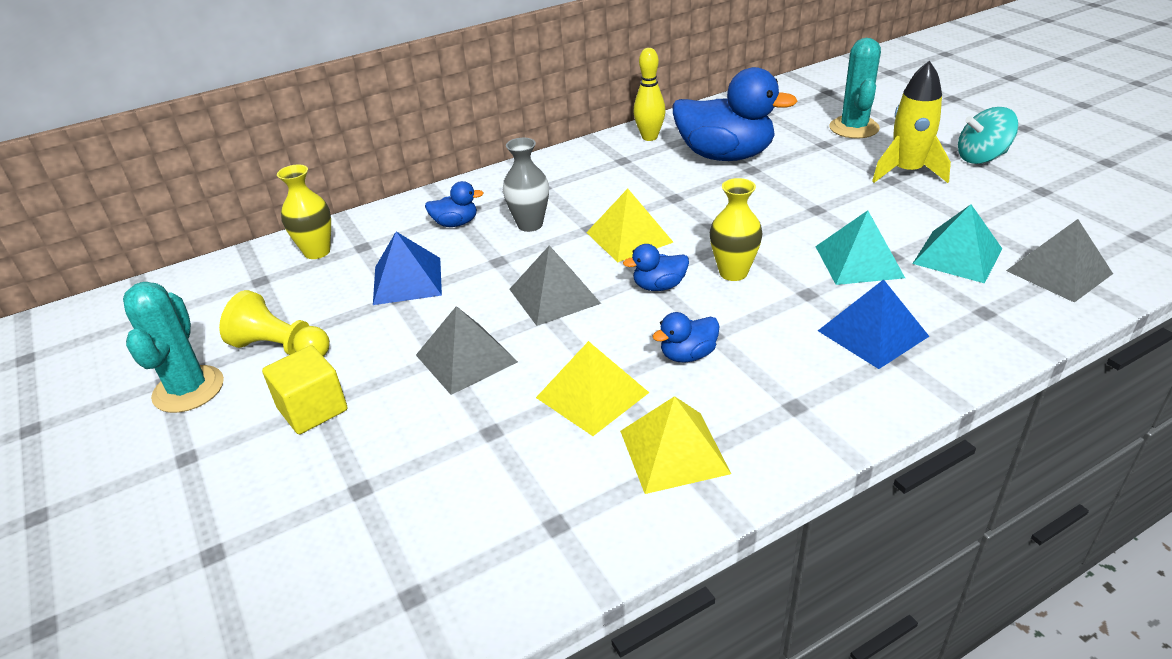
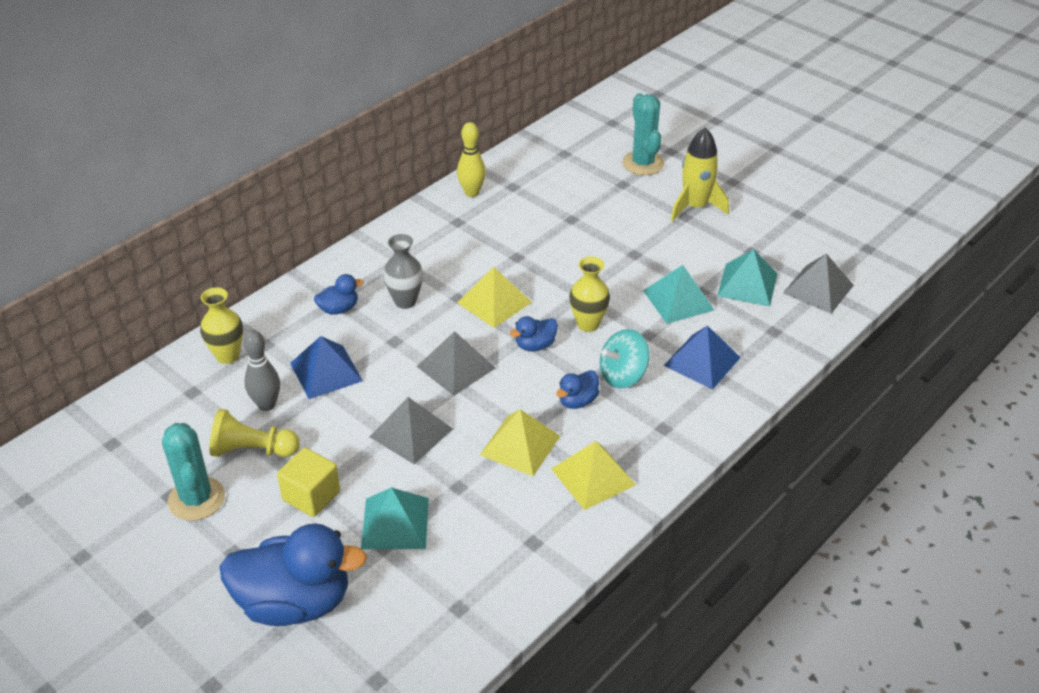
camera: 20 degrees left, 5 degrees up
(325, 304) = (266, 405): none -> grey bowling pin
(390, 461) = (395, 523): none -> turquoise pyramid
(725, 156) = (544, 206): blue duck -> blue duck (295, 602)
(981, 158) = (749, 185): turquoise spinning top -> turquoise spinning top (623, 375)

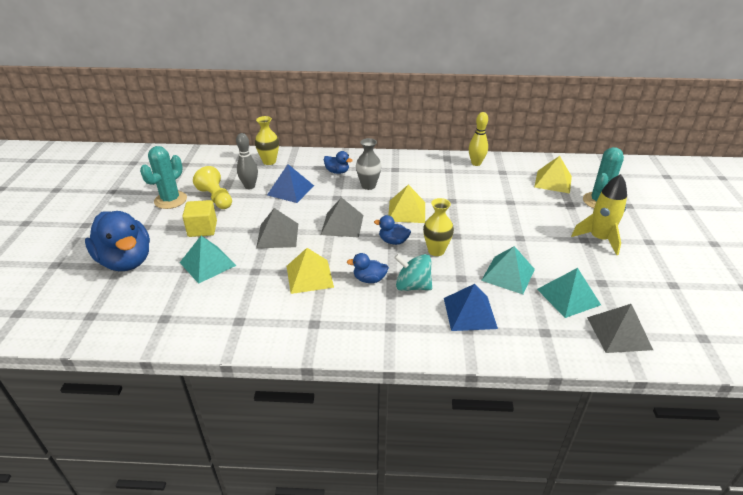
camera: 50 degrees right, 5 degrees down
(593, 477) = (315, 317): yellow pyramid -> yellow pyramid (553, 181)

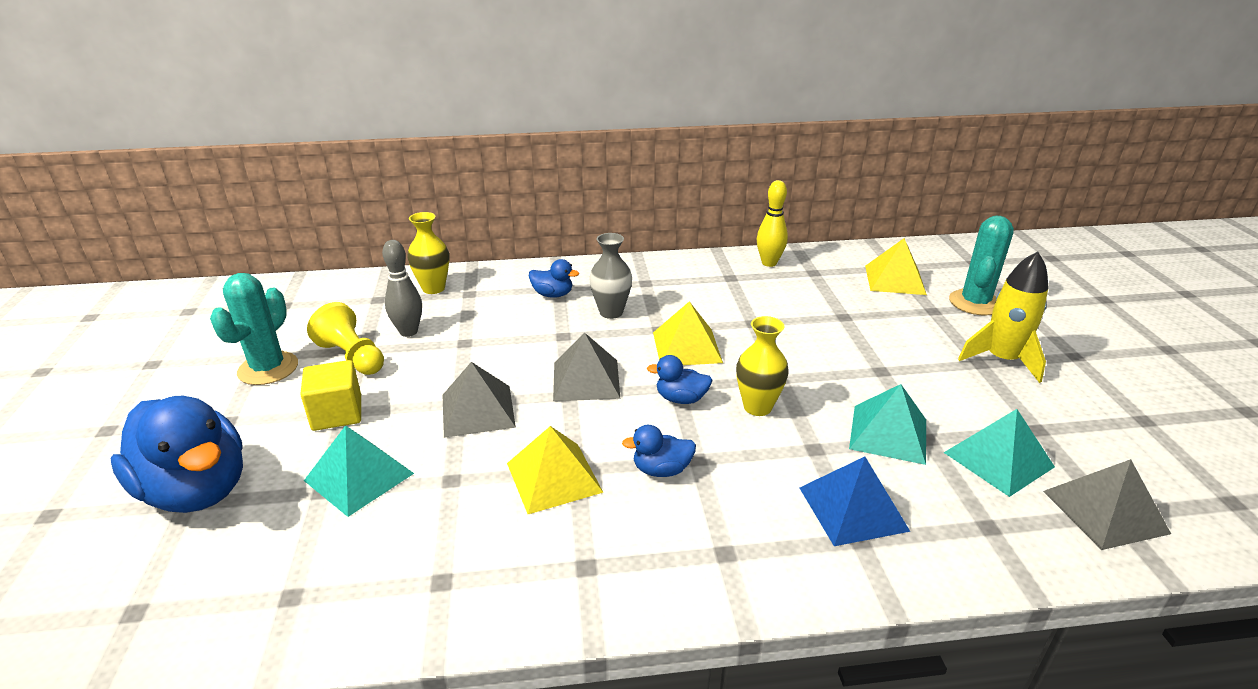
camera: 10 degrees left, 5 degrees down
(290, 190) = (481, 331): blue pyramid -> none
(412, 286) = (739, 472): turquoise spinning top -> none

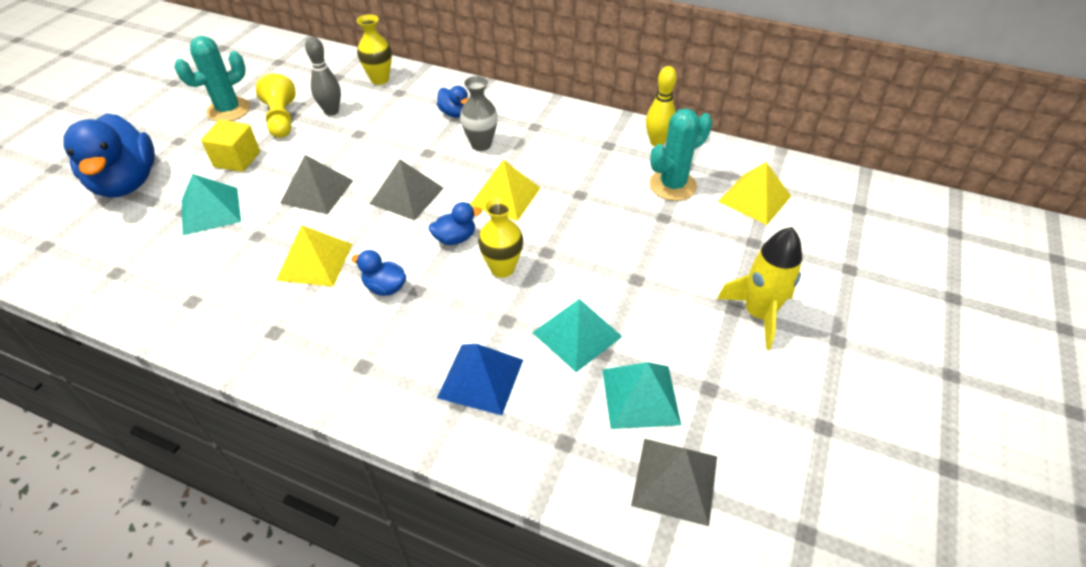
camera: 30 degrees right, 15 degrees up
(681, 399) = (455, 238): blue duck -> blue duck turned 120 degrees clockwise
(975, 303) = (804, 250): turquoise cactus -> turquoise cactus (672, 185)

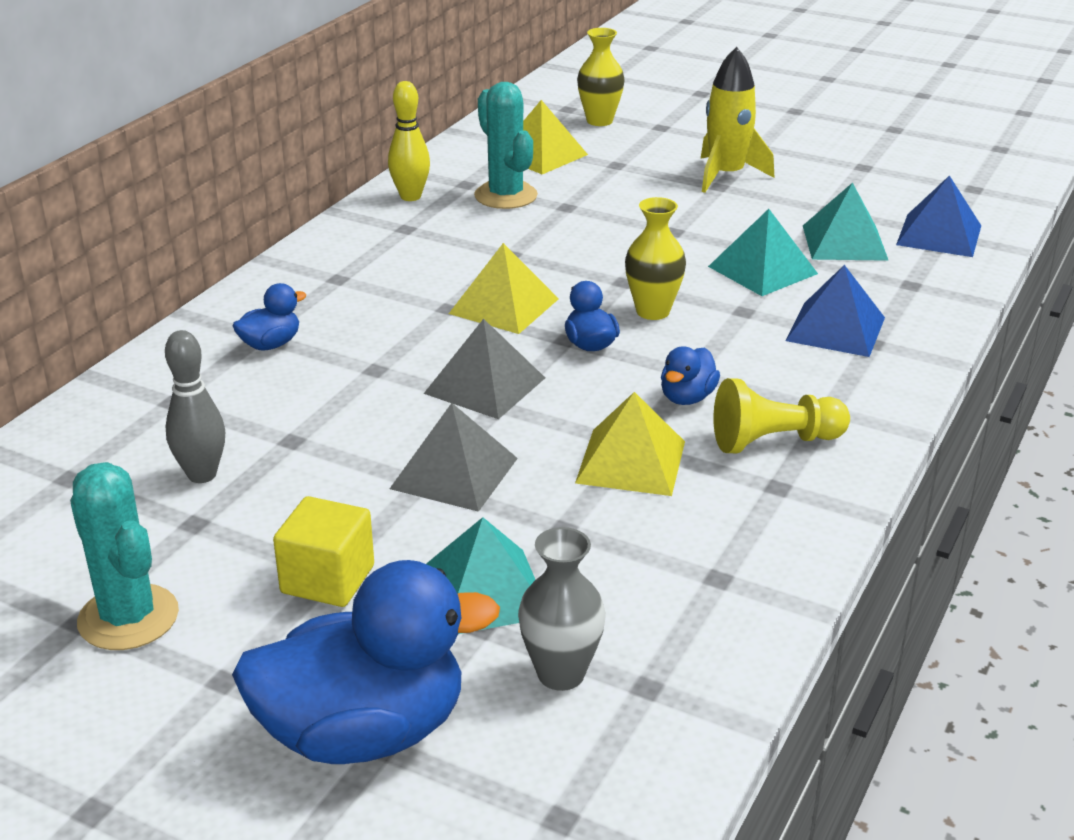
camera: 85 degrees left, 15 degrees down
(281, 119) = (202, 536): yellow pawn -> yellow pawn (774, 441)
(380, 79) = (112, 424): yellow vase -> yellow vase (599, 121)
(481, 144) = (370, 322): grey vase -> grey vase (561, 674)
(675, 480) = (939, 235): grey pyramid -> blue pyramid

